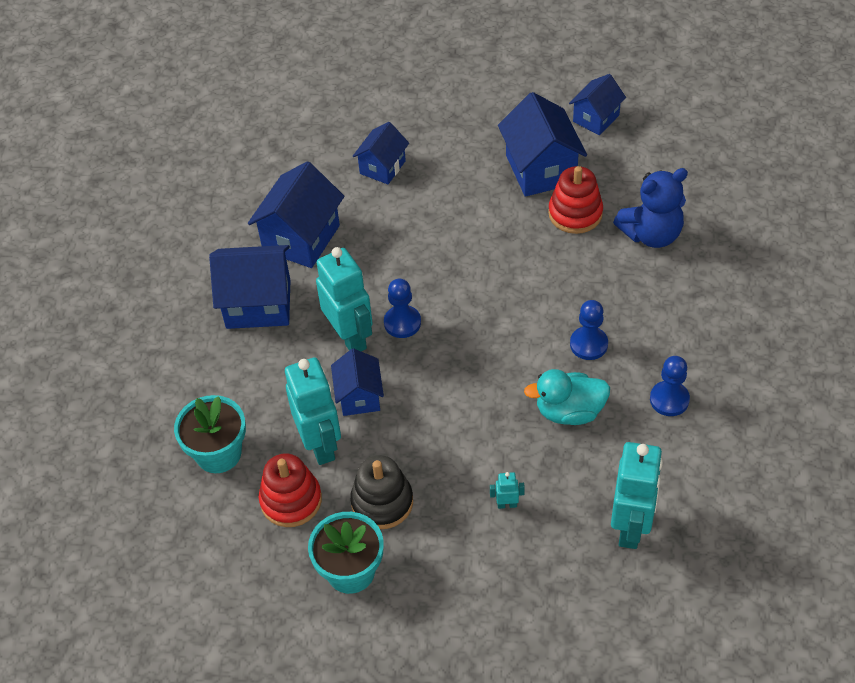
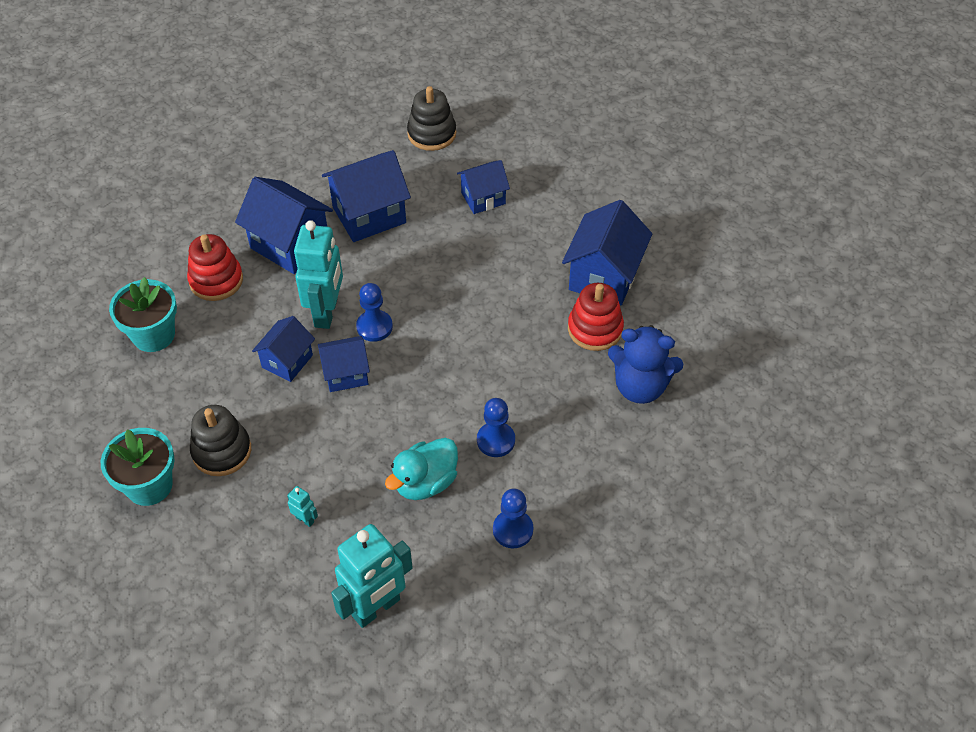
camera: 35 degrees right, 0 degrees up
(283, 141) = (432, 134): none -> black stacking toy
(291, 500) = (164, 404): red stacking toy -> red stacking toy (216, 280)
(321, 445) = (225, 378): turquoise robot -> none
(569, 411) = (425, 482): turquoise duck -> turquoise duck turned 75 degrees counterclockwise
(596, 118) = (693, 263): blue house -> blue house (346, 374)

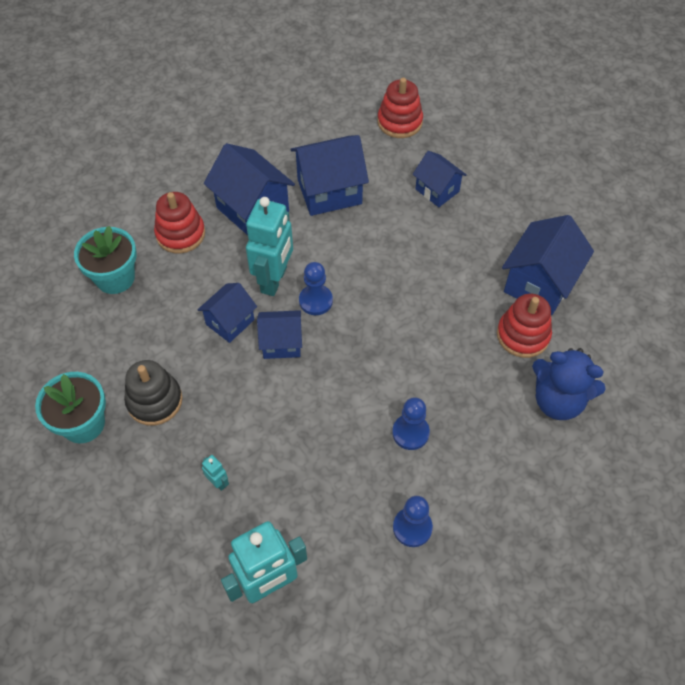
camera: 10 degrees right, 5 degrees up
(425, 482) = (337, 464): turquoise duck -> none
(432, 134) = (399, 122): black stacking toy -> red stacking toy
(483, 198) = (437, 190): blue house -> blue house turned 60 degrees clockwise

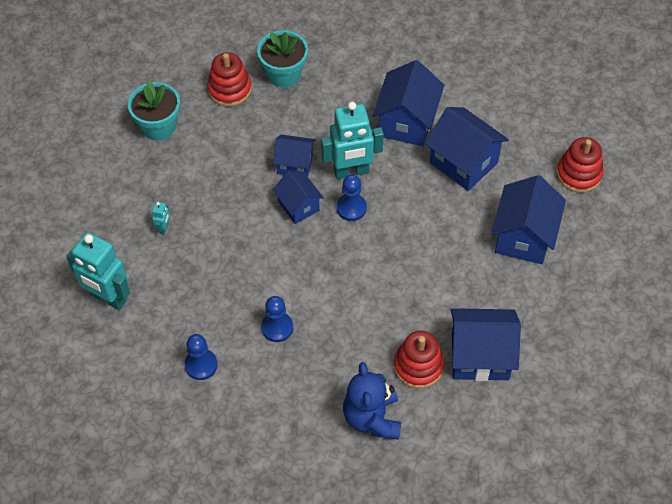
camera: 60 degrees right, 0 degrees up
(154, 401) = (201, 156): black stacking toy -> none
(180, 234) = (350, 90): red stacking toy -> red stacking toy (229, 89)
(437, 190) = (523, 237): blue house -> blue house, size x1.64

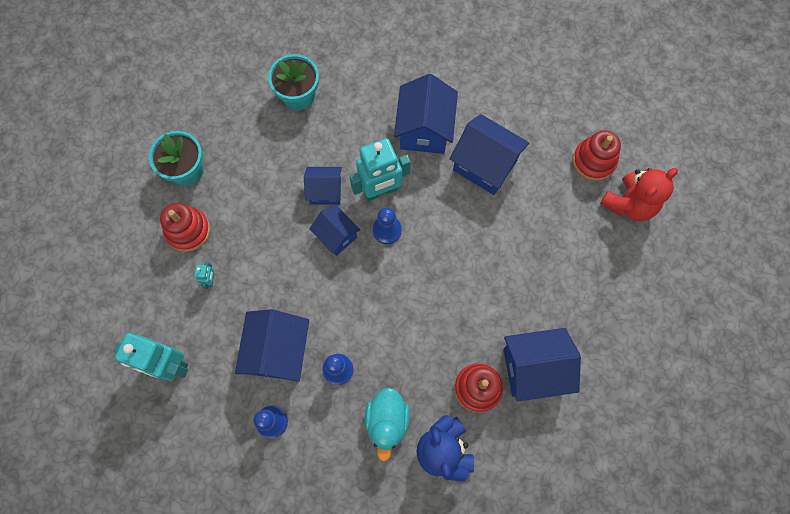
camera: 10 degrees left, 15 degrees up
(229, 89) = (249, 119): red stacking toy -> red stacking toy (188, 230)
(318, 382) = (387, 421): none -> turquoise duck
(523, 237) = (553, 236): blue house -> blue house (279, 351)
(609, 218) = (629, 204): none -> red teddy bear

